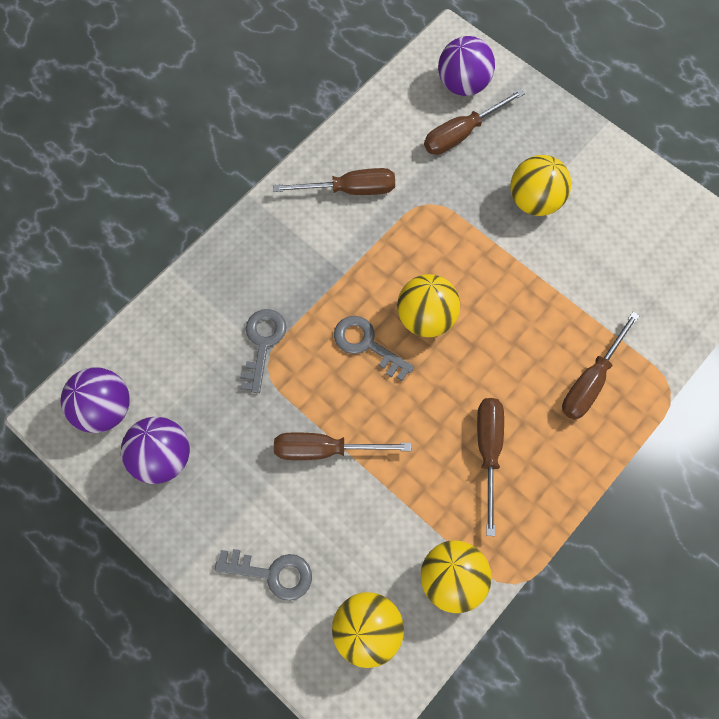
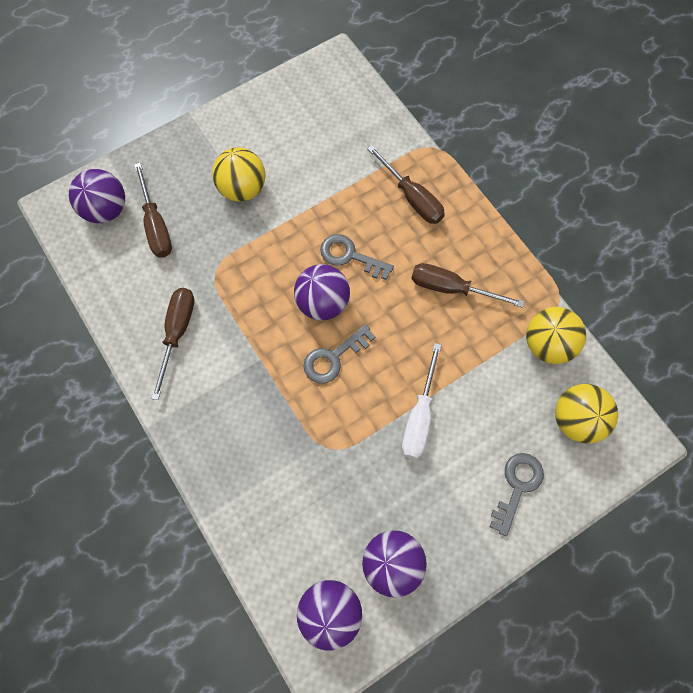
camera: 75 degrees left, 0 degrees up
(262, 343) = (306, 448): grey key -> grey key (350, 256)
(325, 449) = (419, 416): brown screwdriver -> white screwdriver
(426, 317) = (322, 303): yellow ball -> purple ball

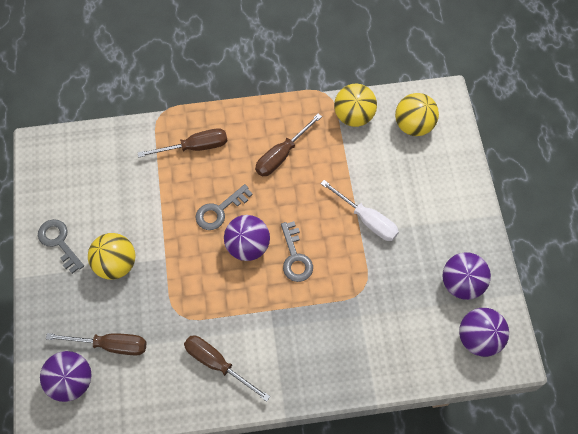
camera: 65 degrees left, 5 degrees down
(517, 486) = (442, 182): grey key -> grey key (59, 242)

